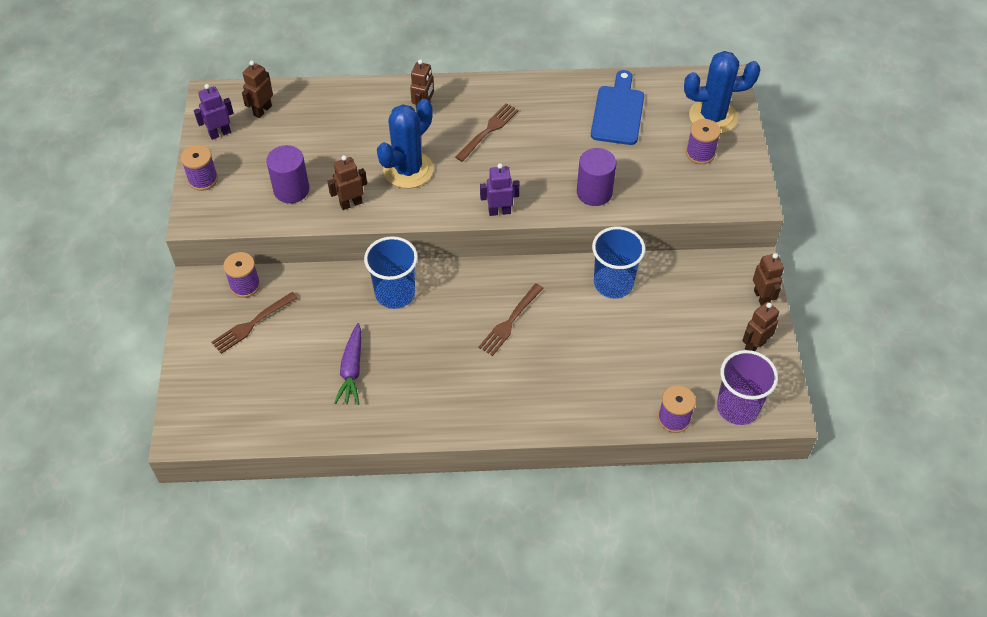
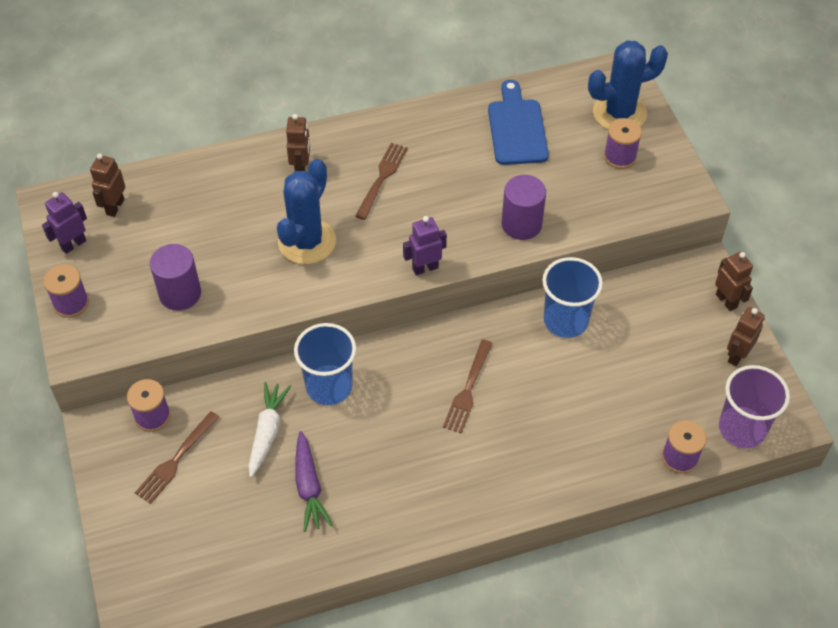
camera: 15 degrees left, 0 degrees up
(332, 318) = (267, 432): none -> white carrot
(351, 203) = (254, 295): brown robot -> none

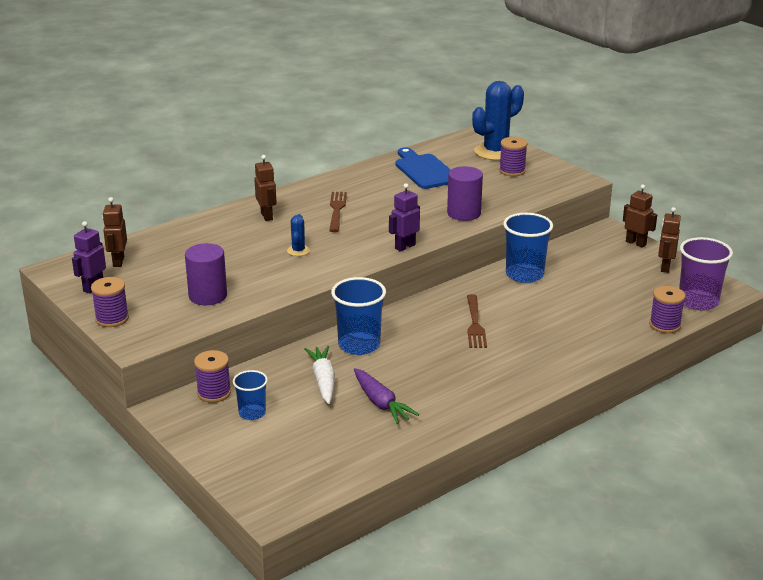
camera: 20 degrees left, 25 degrees down
(176, 460) = (252, 413): brown fork -> blue cup
(307, 242) = (298, 251): blue cactus -> blue cactus, size x0.45

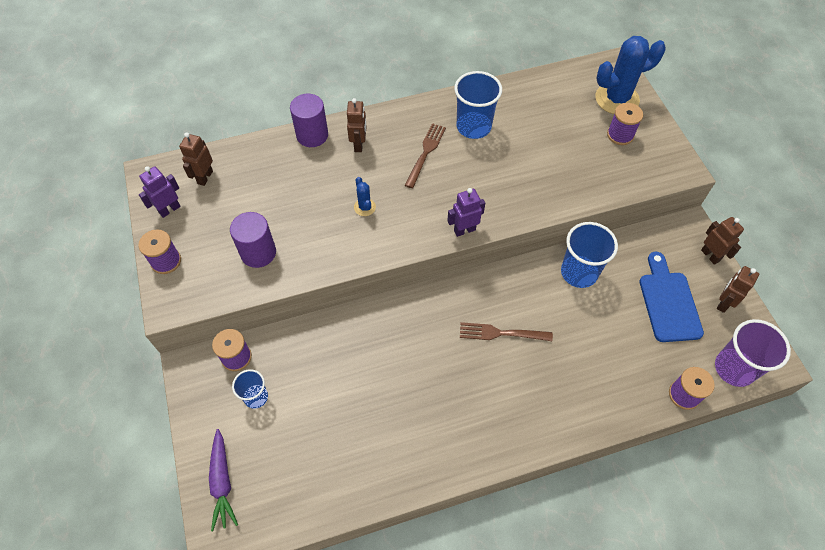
camera: 20 degrees right, 30 degrees up
(298, 251) = (364, 207): blue cactus -> blue cactus turned 45 degrees counterclockwise
(323, 380) = (333, 371): white carrot -> none
(359, 345) = (384, 330): blue cup -> blue cup (473, 127)
(381, 403) = (369, 422): purple carrot -> purple carrot (222, 482)
(424, 170) = (534, 111): blue cutting board -> blue cutting board (668, 302)
(464, 213) = (543, 192): purple cylinder -> purple cylinder (312, 135)
(475, 324) = (501, 333): brown fork -> brown fork turned 75 degrees clockwise

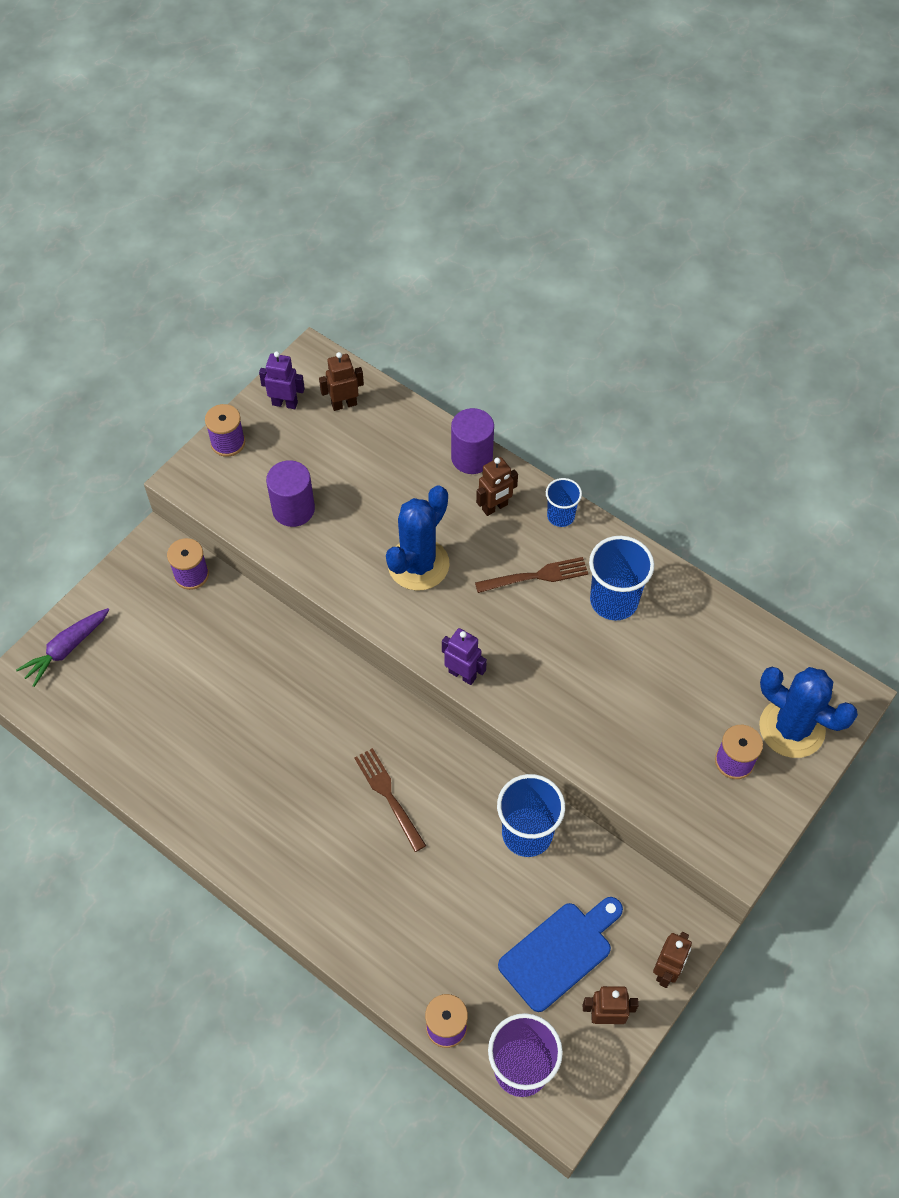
camera: 55 degrees right, 0 degrees up
(256, 397) = (163, 619): blue cup -> blue cup (560, 516)
(364, 207) = (418, 564): blue cactus -> blue cactus, size x2.21

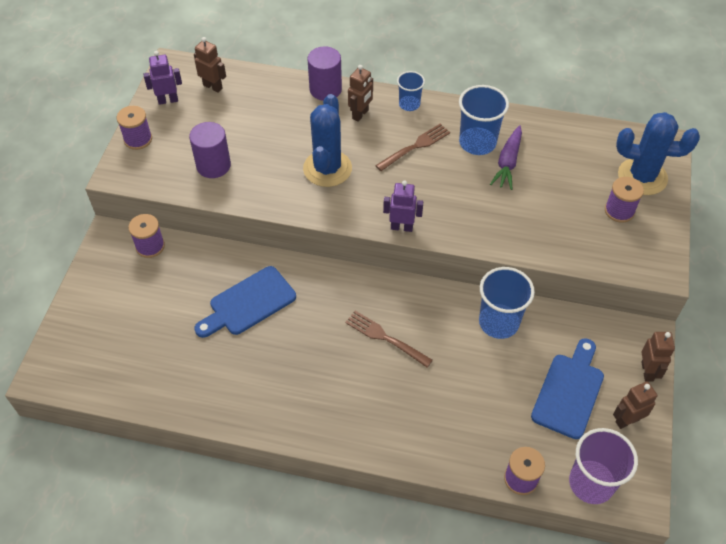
camera: 25 degrees left, 5 degrees down
(66, 649) = (75, 335): purple carrot -> purple carrot (508, 163)
(262, 689) = (248, 303): none -> blue cutting board
(344, 404) = (213, 87): brown robot -> brown robot turned 75 degrees clockwise

